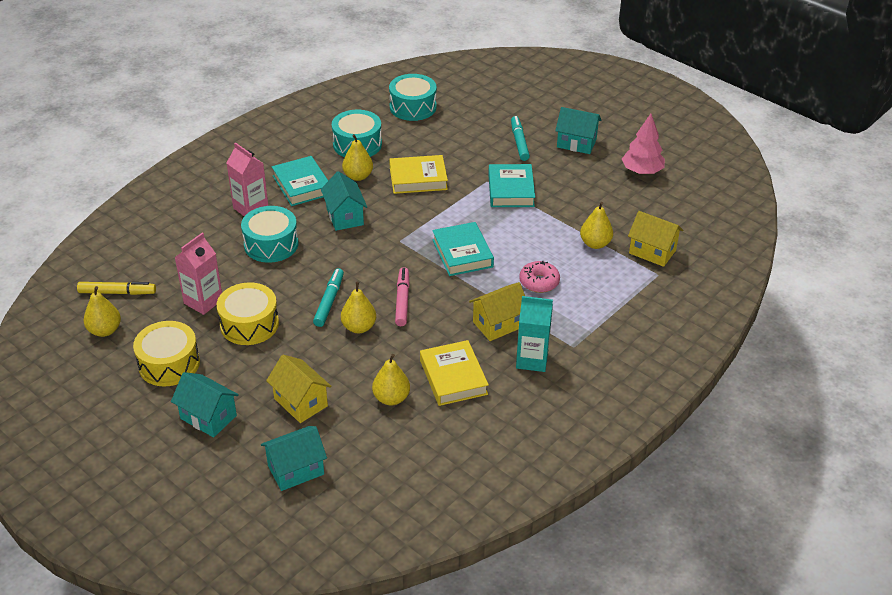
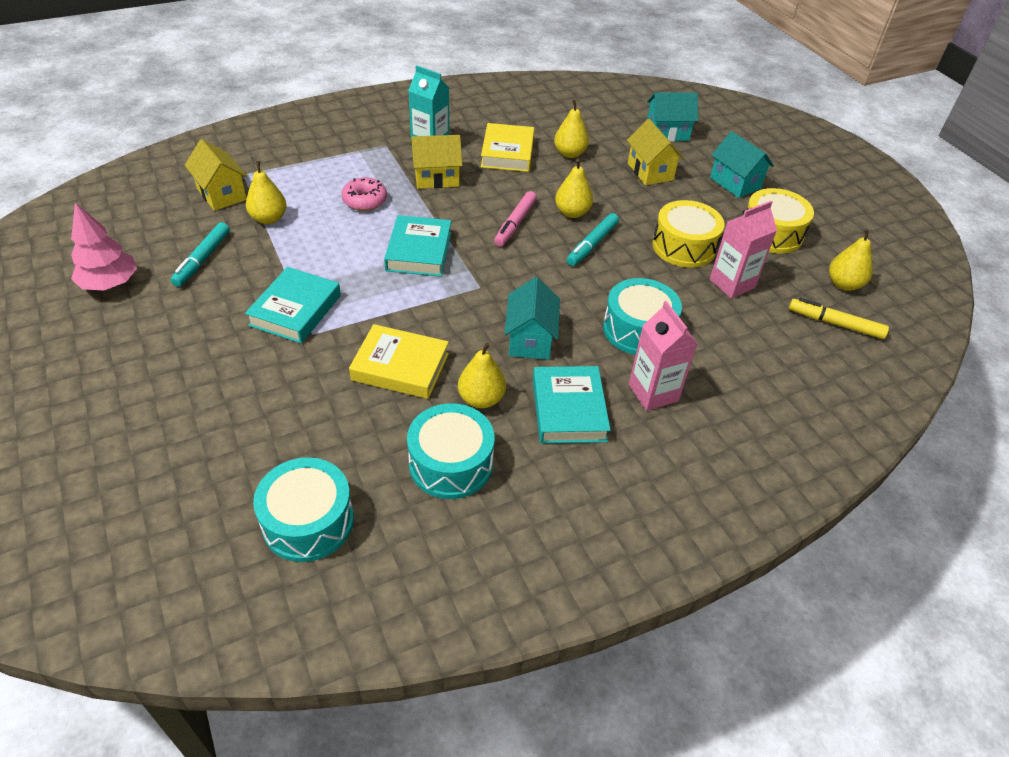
camera: 160 degrees left, 5 degrees up
(519, 142) = (210, 383): turquoise marker -> turquoise marker (202, 259)
(576, 143) = (136, 353): turquoise house -> none

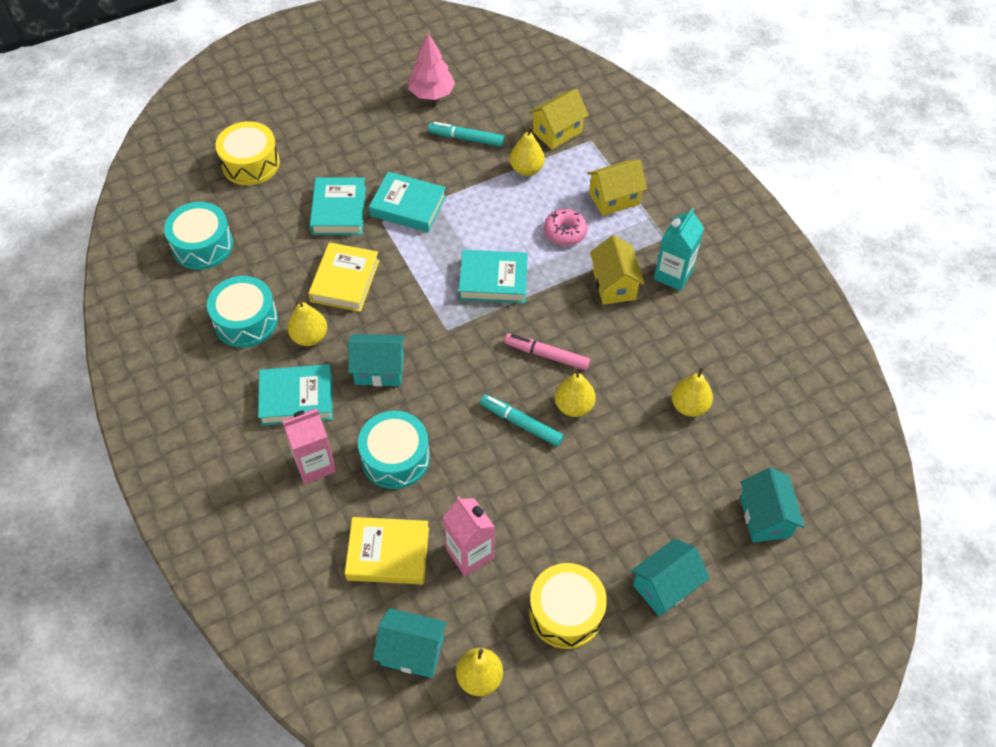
camera: 90 degrees right, 10 degrees up
(284, 372) = (339, 210): none -> turquoise book
(507, 153) = (676, 345): yellow book -> yellow book (388, 553)
(650, 171) = (670, 490): yellow house -> yellow house (614, 199)
(684, 246) = (529, 512): yellow drum -> yellow drum (250, 163)
(835, 324) = (412, 651): yellow marker -> turquoise house

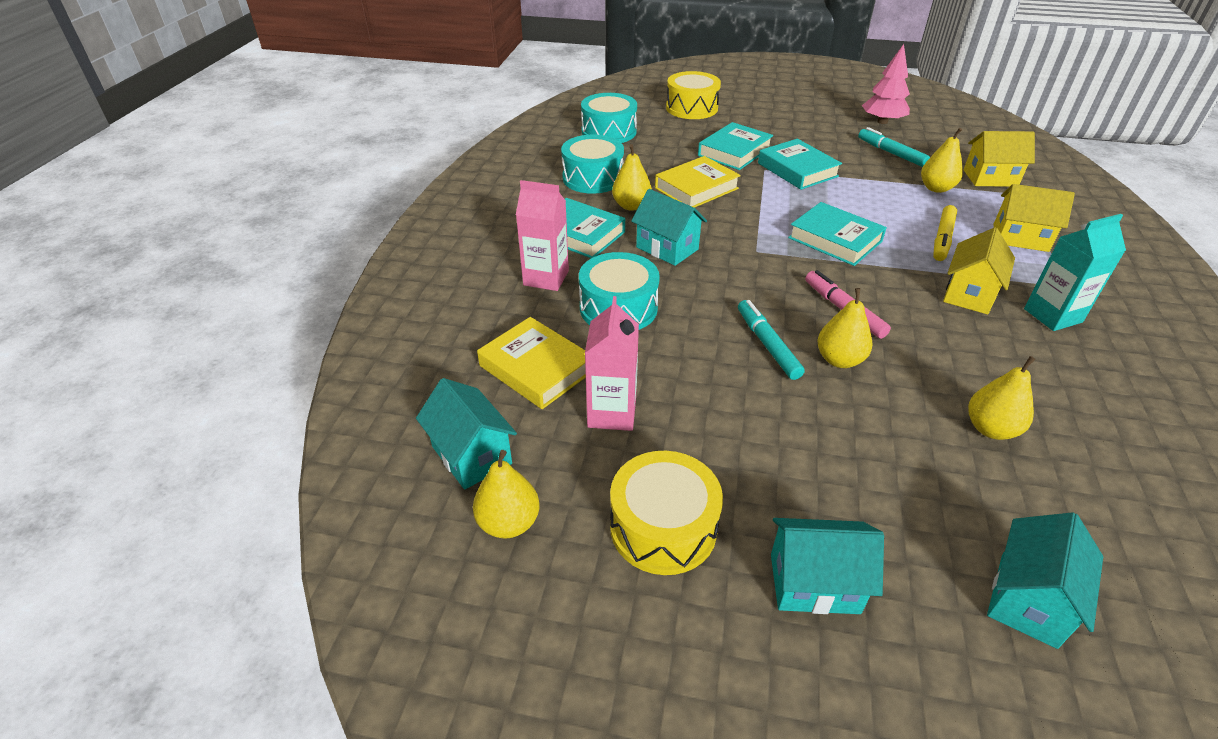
camera: 40 degrees right, 15 degrees down
(565, 232) = (942, 239): pink donut -> yellow marker

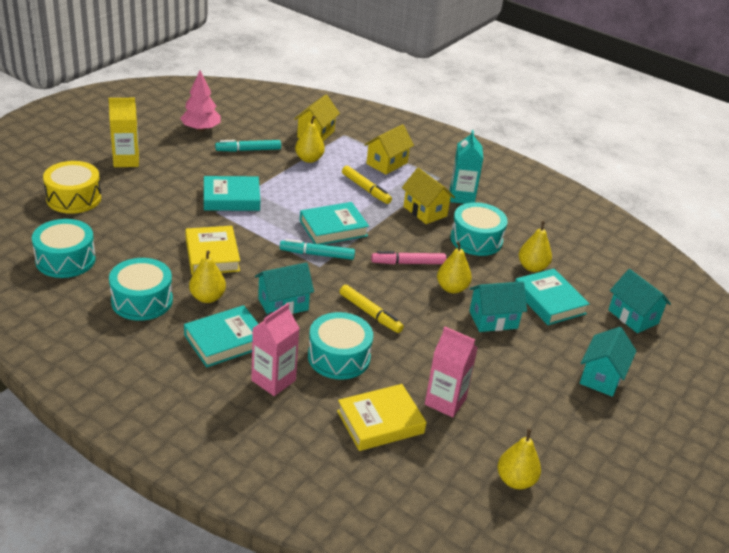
camera: 70 degrees left, 5 degrees down
(471, 455) = (449, 481): turquoise house -> turquoise house (493, 320)
(663, 527) = (546, 416): yellow drum -> none
(715, 308) = (370, 313): none -> yellow marker
(734, 152) = (174, 212): turquoise book -> turquoise book (549, 301)
(767, 345) = (421, 309): turquoise marker -> turquoise marker (317, 254)
(776, 109) = (126, 160): none -> yellow carton
(975, 354) = (476, 239): none -> turquoise drum

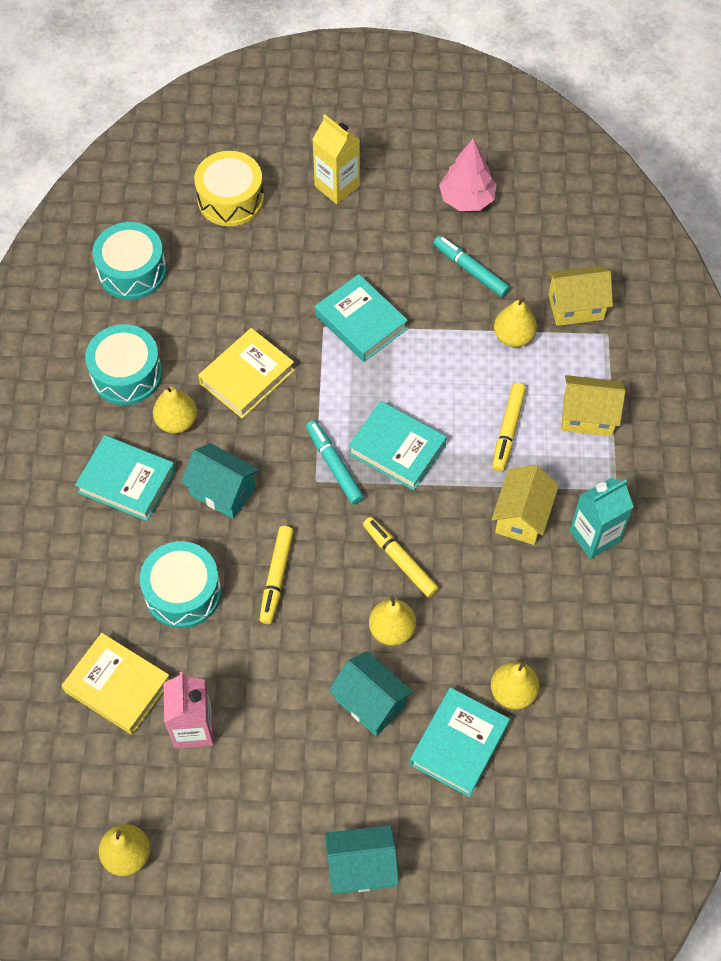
camera: 60 degrees right, 25 degrees up
(273, 380) = (104, 559): pink carton -> none
(408, 263) = (400, 560): pink marker -> yellow marker
(476, 239) = (514, 602): turquoise drum -> none
(633, 317) = (511, 853): turquoise house -> none

